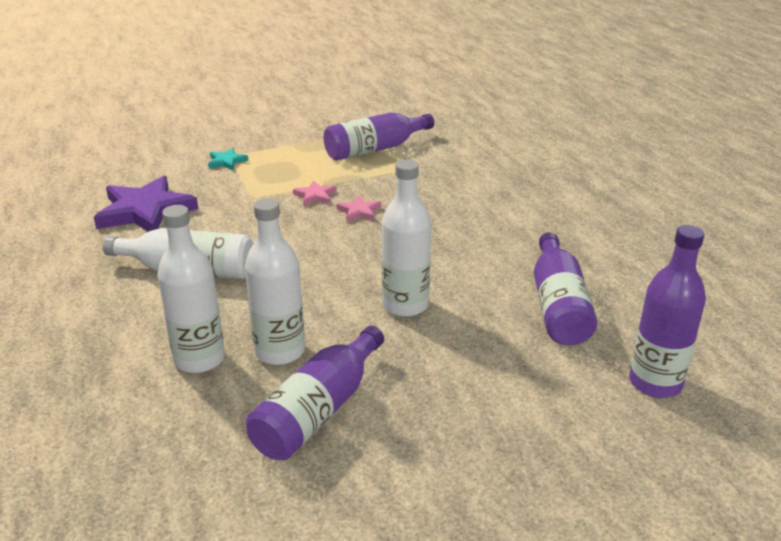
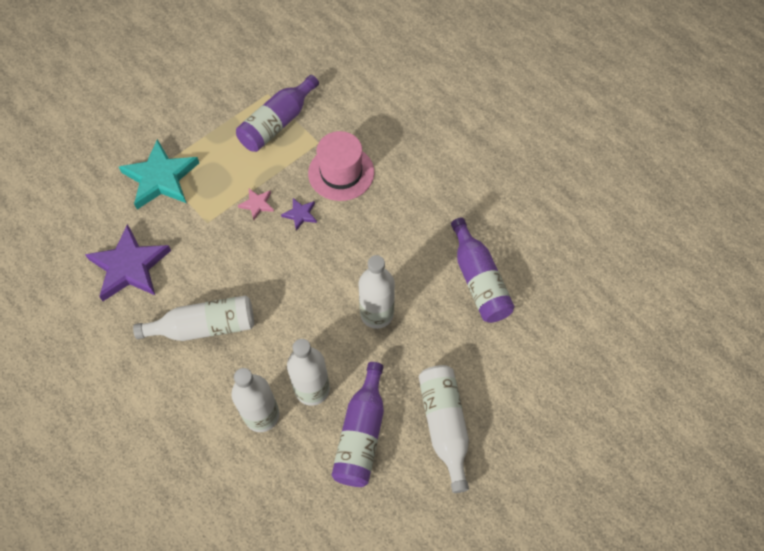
camera: 20 degrees left, 30 degrees up
(226, 161) = (160, 178): turquoise star -> turquoise star, size x2.20
(359, 211) = (300, 214): pink star -> purple star
(425, 192) = (341, 173): none -> pink hat
(443, 433) = (444, 426): none -> white bottle
(655, 383) = (556, 337): purple bottle -> none

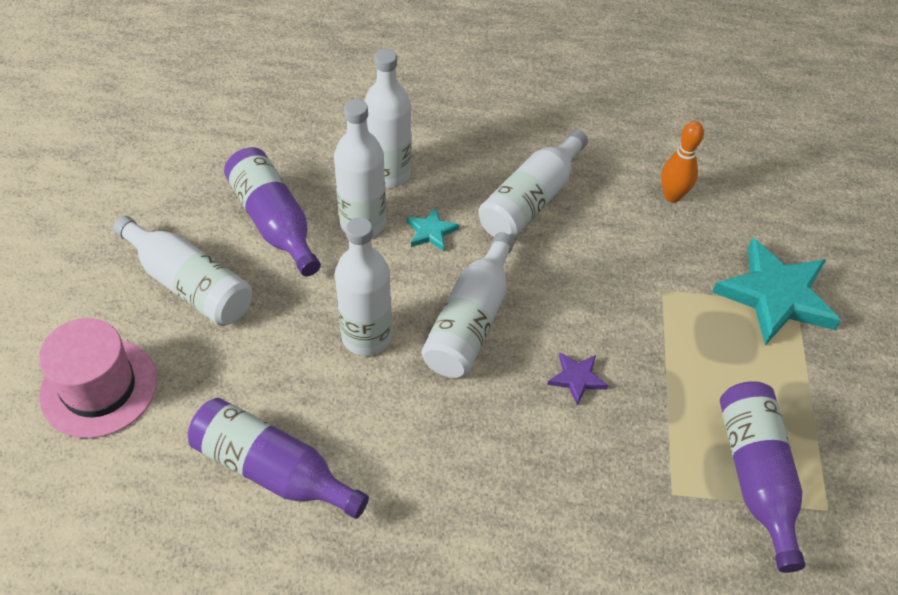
camera: 135 degrees right, 10 degrees down
(130, 266) = (672, 196): purple star -> orange bowling pin
(257, 204) = (638, 351): pink star -> none
(281, 351) = (431, 232): none -> turquoise star
(317, 281) = (470, 321): none -> white bottle
(341, 173) = (593, 474): pink hat -> pink hat (99, 388)

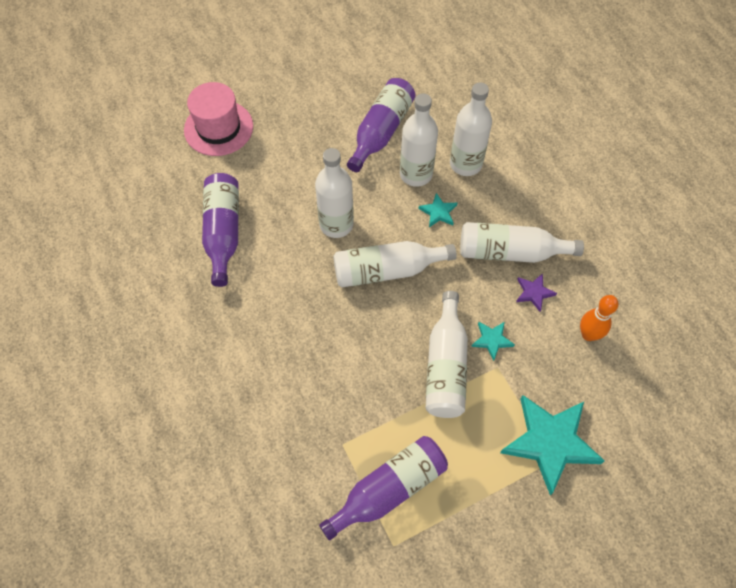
camera: 60 degrees right, 10 degrees up
(189, 284) = (308, 122): white bottle -> white bottle (446, 365)
(577, 378) = (388, 350): purple star -> purple star (534, 293)
(627, 276) = (492, 340): none -> turquoise star

